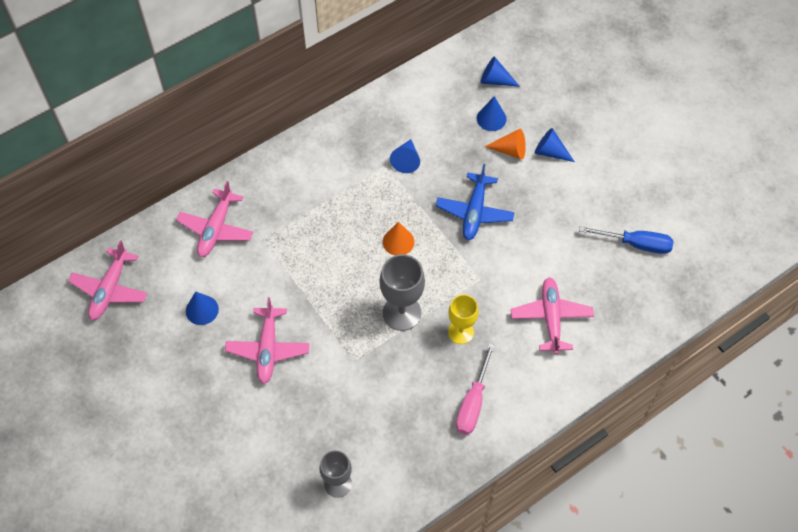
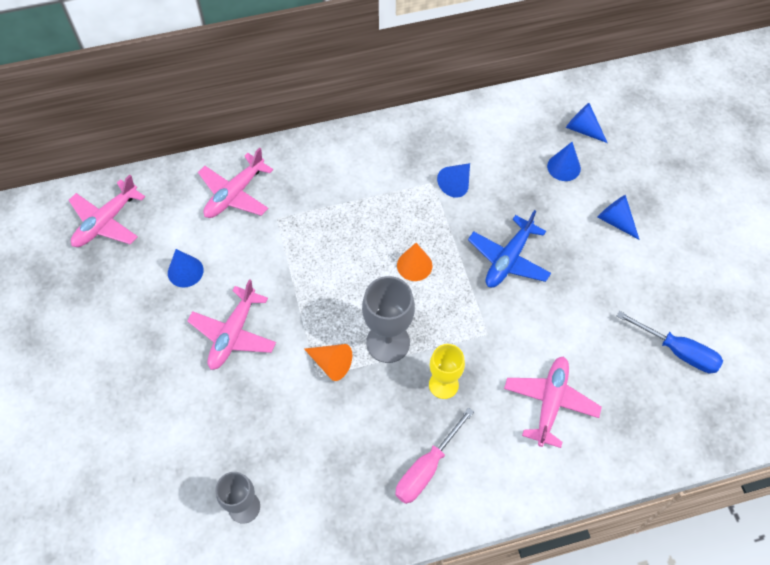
camera: 20 degrees right, 0 degrees up
(510, 150) = (572, 206): orange cone -> orange cone (331, 363)

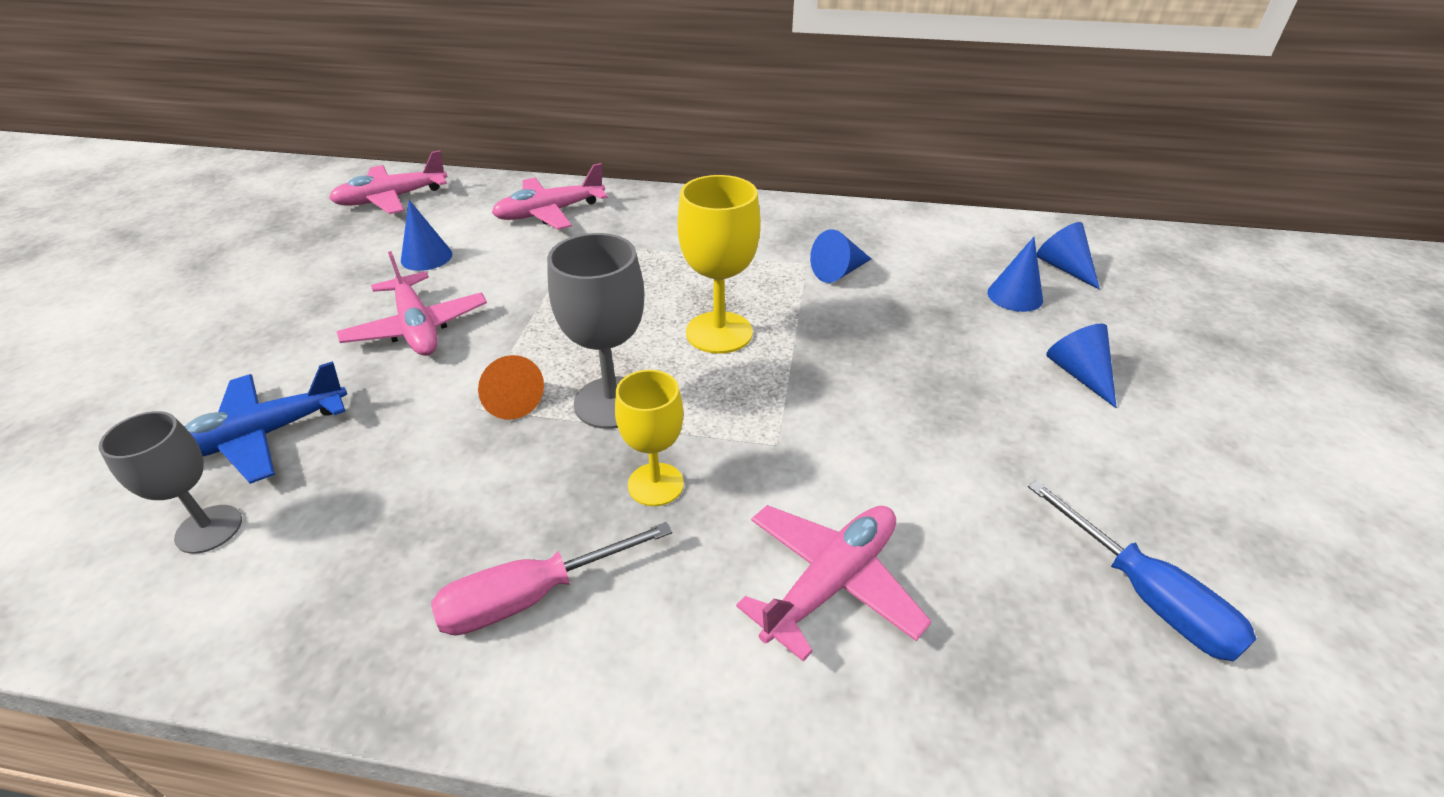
camera: 25 degrees right, 20 degrees down
(233, 334) = (417, 327): pink plane -> pink plane turned 75 degrees counterclockwise
(414, 265) = (719, 332): orange cone -> yellow goblet
(508, 259) = (868, 367): blue plane -> blue plane (261, 436)

